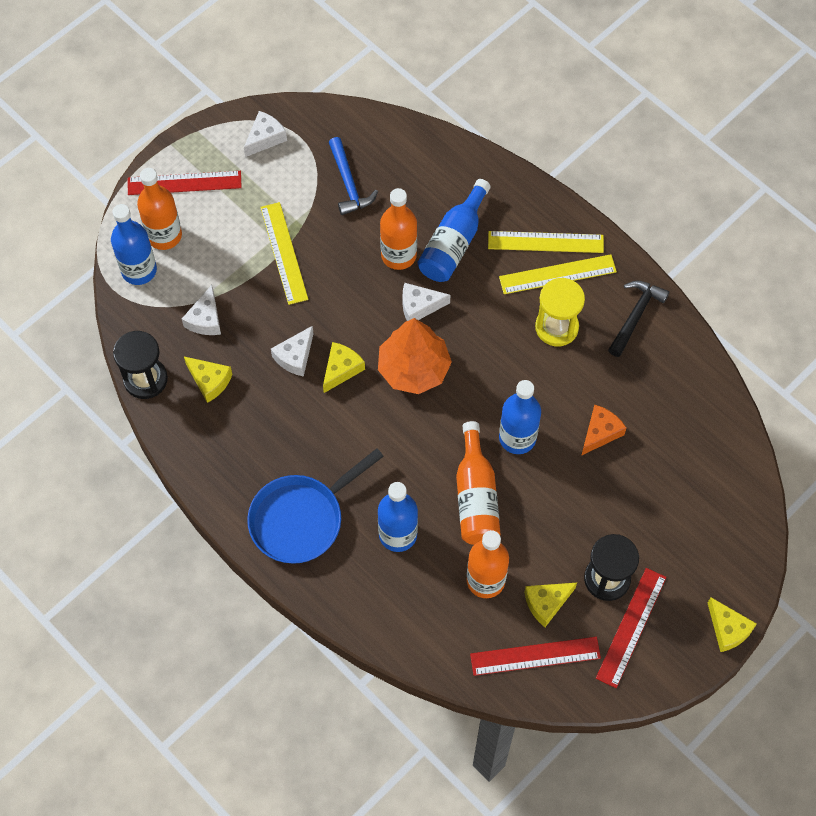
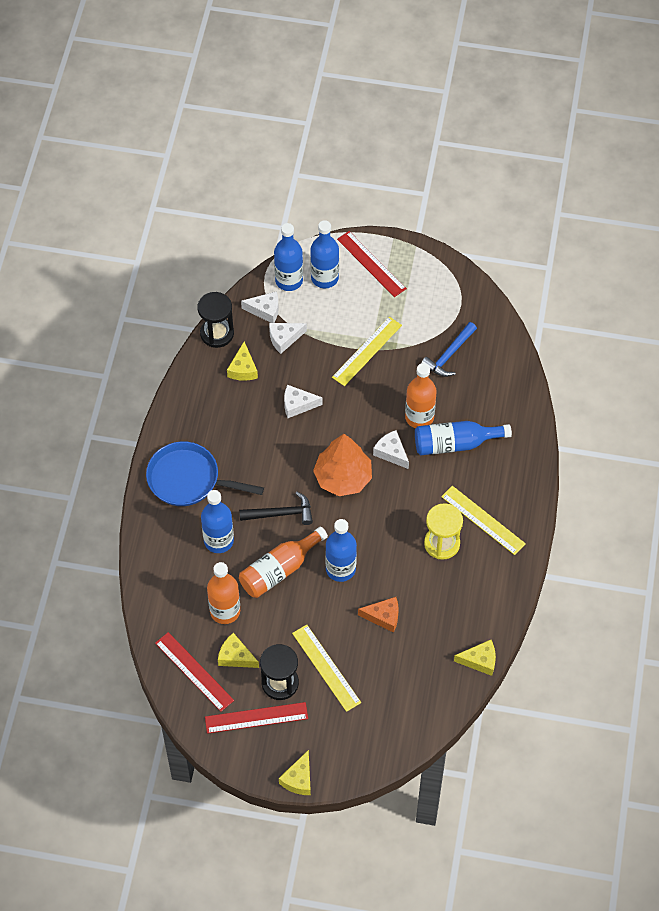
camera: 55 degrees right, 5 degrees down
(164, 235) = (324, 278): orange bottle -> blue bottle
(265, 138) = (442, 286): white cheese -> white cheese (265, 310)
(341, 369) = (309, 436): yellow cheese -> yellow cheese (480, 660)
(545, 242) = (502, 498): yellow ruler -> yellow ruler (326, 667)
(635, 315) = (490, 587): black hammer -> black hammer (281, 513)

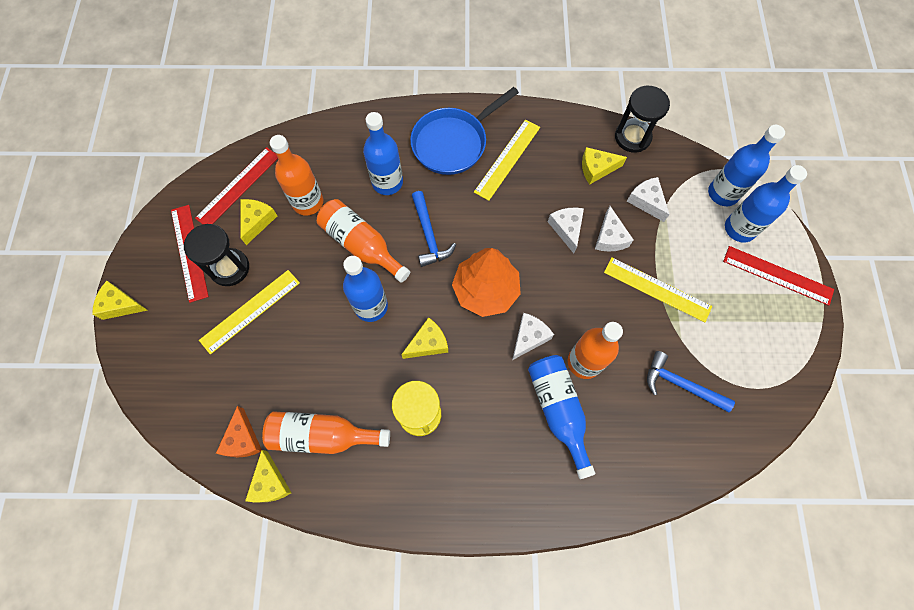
camera: 80 degrees right, 10 degrees up
(188, 479) = (453, 143): blue pan -> blue pan turned 135 degrees counterclockwise
(265, 310) = (676, 177): white cheese -> white cheese (609, 237)
(281, 513) = (429, 235): black hammer -> blue hammer
(371, 264) = (777, 275): red ruler -> red ruler turned 75 degrees clockwise
(382, 529) = (428, 343): none -> yellow cheese
(383, 617) = (317, 362): orange cheese -> orange cheese (243, 439)
(447, 618) = (322, 435): none -> orange bottle
(483, 520) = (459, 460): yellow ruler -> yellow ruler (507, 159)

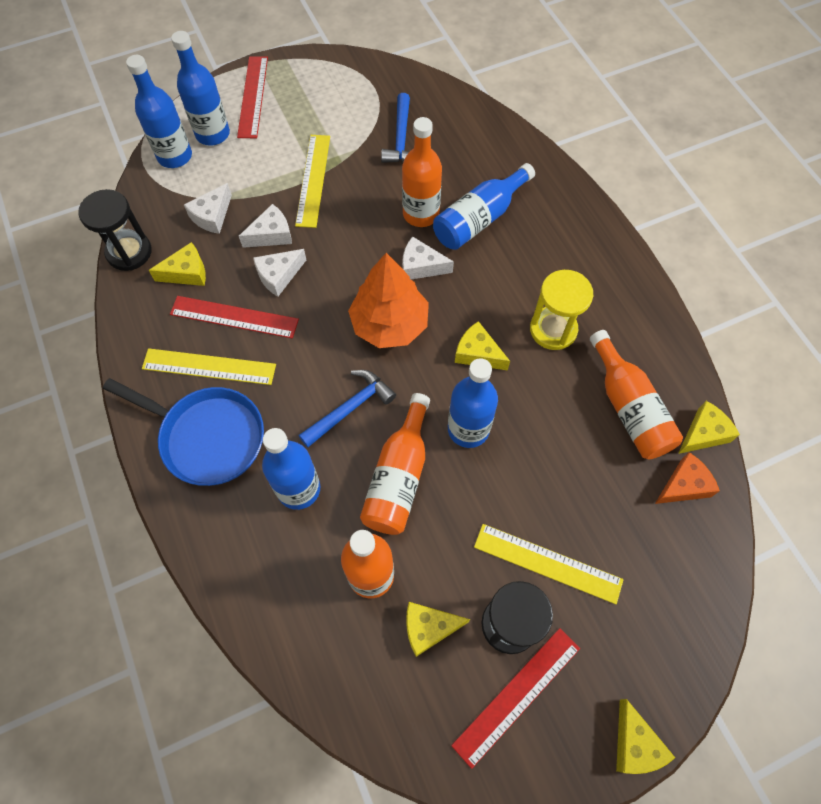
camera: 115 degrees left, 5 degrees down
(238, 187) = (391, 688): red ruler -> red ruler (234, 317)
(597, 168) = (187, 273): yellow cheese -> yellow cheese turned 75 degrees counterclockwise

